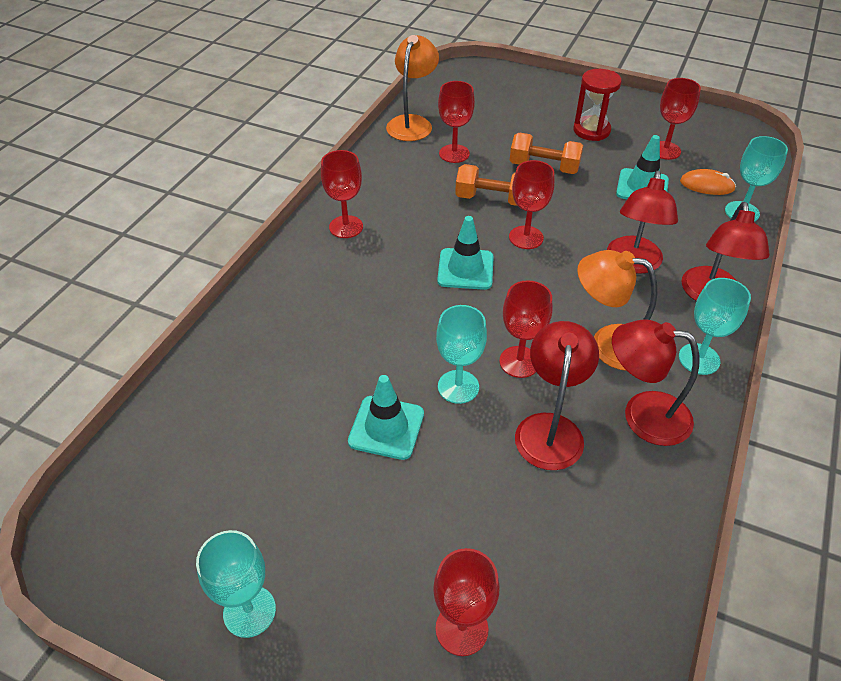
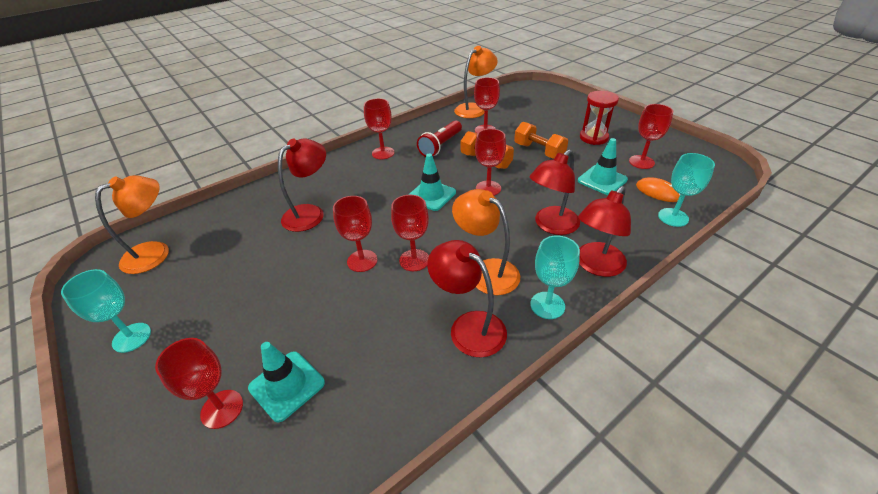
camera: 30 degrees right, 5 degrees down
(150, 489) = (155, 252): none -> orange lamp
(386, 427) = (298, 268): turquoise traffic cone -> turquoise traffic cone (287, 385)
(415, 193) = (440, 146): none -> red flashlight
(458, 387) = (362, 261): turquoise goblet -> red goblet
(550, 428) = (395, 309): red lamp -> red lamp (310, 213)

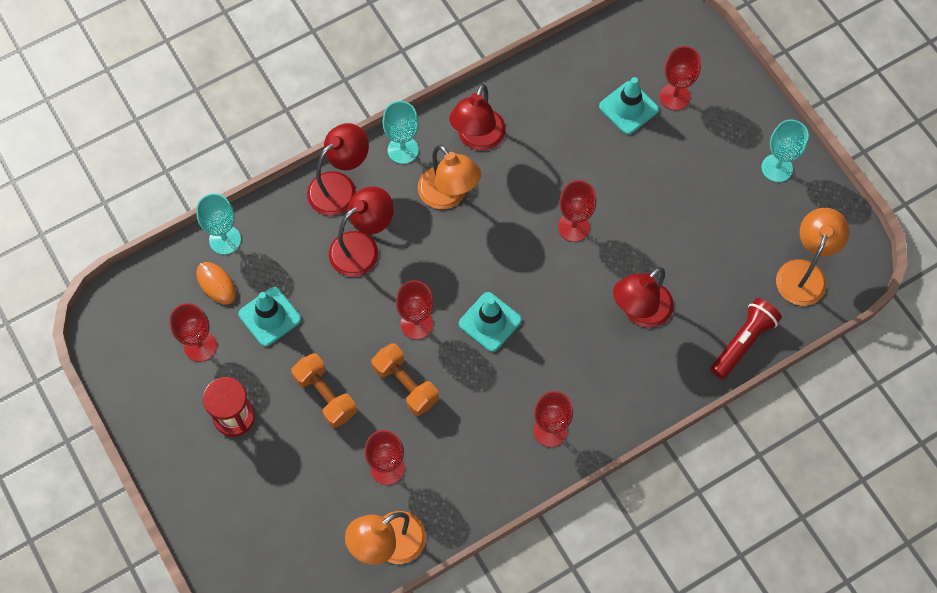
camera: 175 degrees left, 25 degrees up
(155, 252) = (804, 273): orange lamp -> orange lamp turned 150 degrees clockwise
(414, 260) = (519, 220): red goblet -> none
(440, 146) = (463, 435): red flashlight -> red flashlight (743, 342)
(468, 326) = (477, 139): red lamp -> red lamp turned 60 degrees clockwise

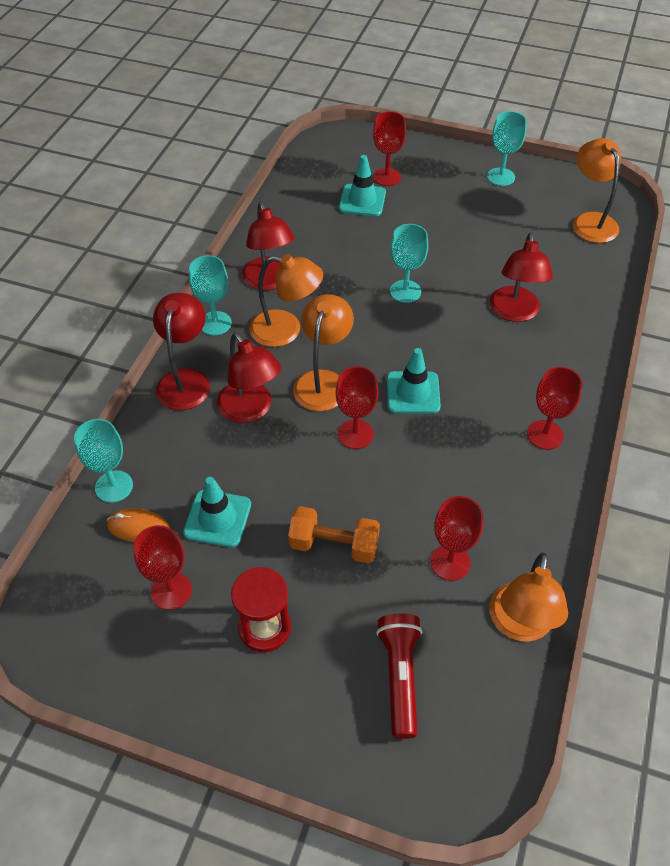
camera: 40 degrees left, 15 degrees down
(362, 247) = (250, 410): red lamp -> red lamp turned 135 degrees clockwise
(405, 385) = (395, 485): orange dumbbell -> none
(434, 262) = (323, 381): none -> orange lamp
(573, 227) = (405, 291): red goblet -> turquoise goblet
(743, 342) = (604, 284): red flashlight -> red flashlight (400, 677)

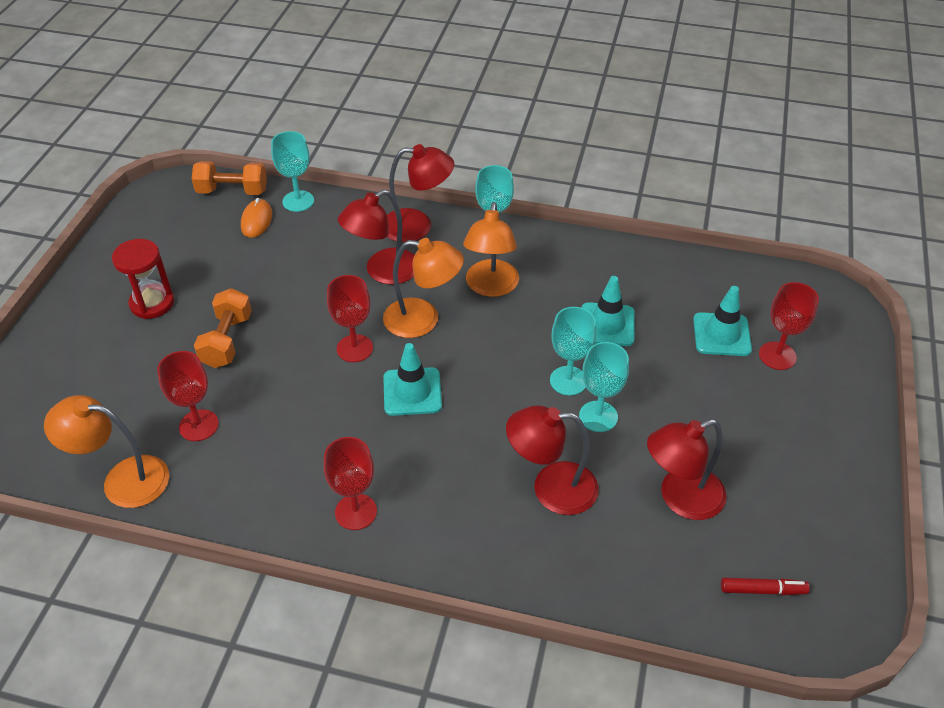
camera: 85 degrees right, 5 degrees down
(74, 556) = (232, 191): none -> orange dumbbell
(171, 591) = (194, 246): red goblet -> none
(217, 518) = (262, 264): turquoise traffic cone -> turquoise traffic cone (607, 324)
(269, 281) = (561, 268): red lamp -> red lamp (680, 498)
(400, 677) = (90, 391): red flashlight -> none
(501, 177) = (827, 480): turquoise goblet -> turquoise goblet (598, 416)
(590, 221) = (762, 590): orange lamp -> red marker

